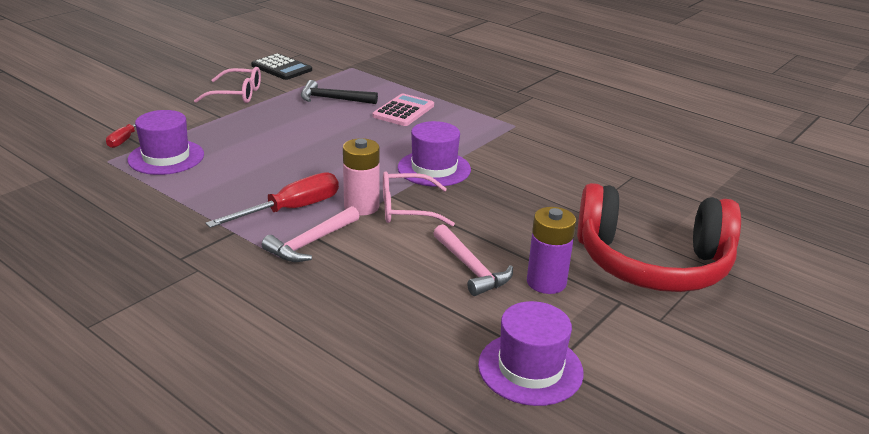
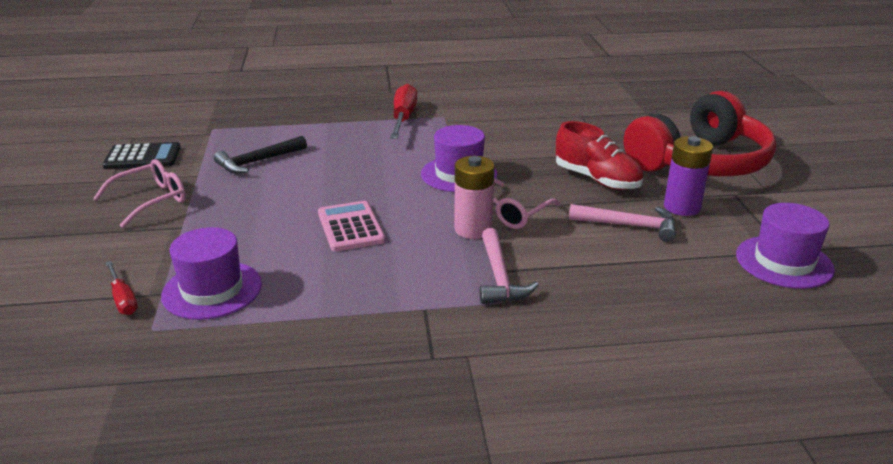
camera: 45 degrees left, 0 degrees up
(291, 209) = (428, 263): red screwdriver -> red screwdriver (403, 118)
(403, 111) = (340, 144): pink calculator -> pink calculator (350, 227)
(526, 226) = (597, 180): none -> red shoe

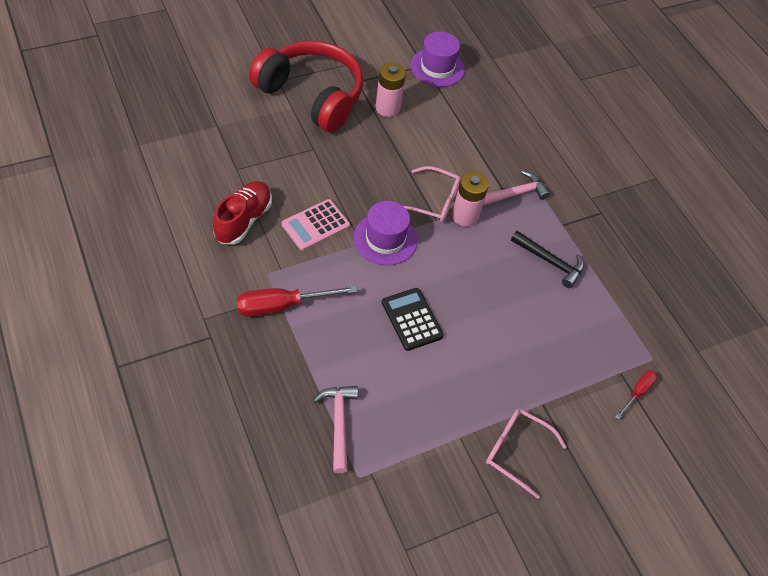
camera: 115 degrees left, 25 degrees up
(143, 157) = (445, 509): black calculator -> black calculator (411, 319)
(212, 290) = (602, 344): purple hat -> none
(257, 161) = (417, 398): black hammer -> black hammer (550, 262)
(350, 227) = (493, 289): pink calculator -> pink calculator (316, 225)
(597, 180) = (363, 153): red shoe -> red shoe (243, 220)
(629, 226) = (424, 134): pink hammer -> pink hammer (338, 423)
(682, 207) = (387, 108): purple battery -> pink battery

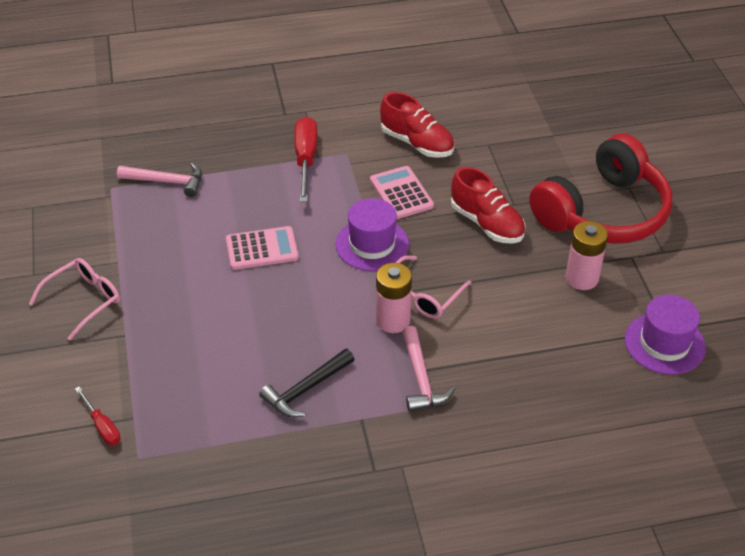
camera: 110 degrees right, 10 degrees down
(341, 165) = (486, 224): none -> red shoe
(411, 319) = (262, 249): black calculator -> pink calculator

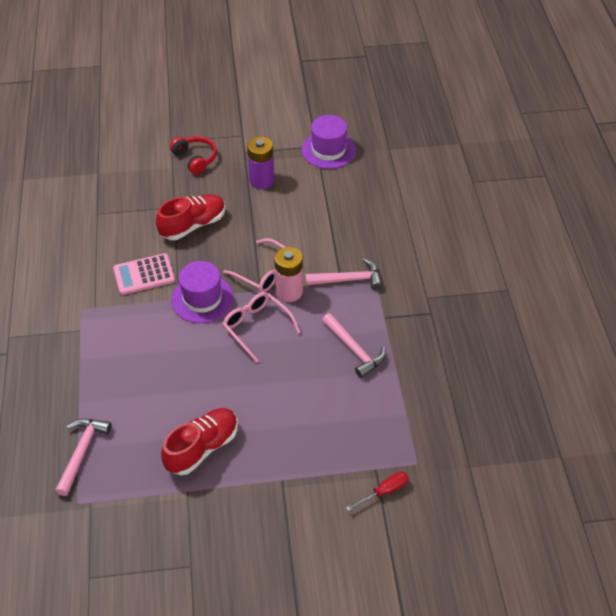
camera: 85 degrees left, 5 degrees up
(83, 300) = (234, 517): pink glasses -> pink glasses (256, 327)
(262, 249) = (192, 375): pink calculator -> none
(305, 159) = (80, 339): red screwdriver -> none
(305, 390) = (354, 350): black hammer -> pink hammer
(417, 143) = (82, 259): red shoe -> red shoe (202, 448)
(582, 278) = (261, 180): pink battery -> purple battery
(603, 212) = (195, 159): red headphones -> red headphones, size x0.45

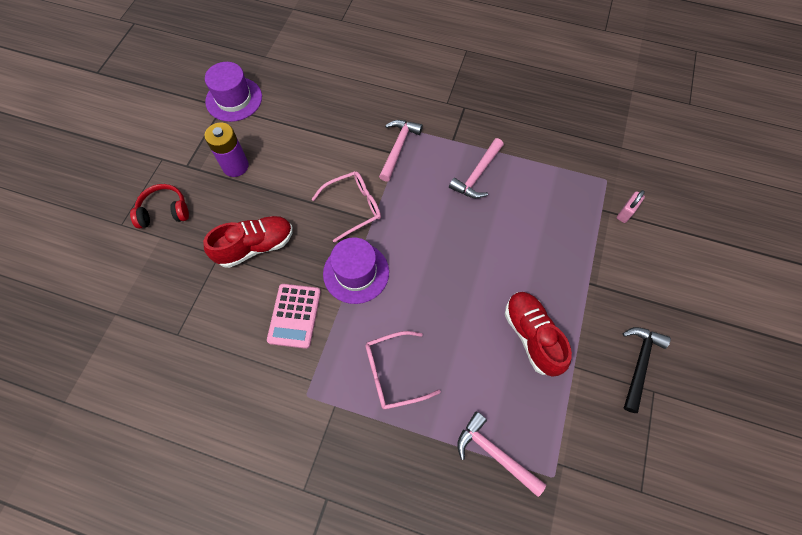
camera: 65 degrees left, 15 degrees up
(193, 225) = (255, 246): red shoe -> red shoe turned 75 degrees clockwise
(214, 546) = (639, 363): none -> black hammer
(256, 327) = (415, 239): pink glasses -> pink glasses (393, 373)
(289, 291) = (387, 197): pink battery -> none
(354, 350) = (477, 175): pink hammer -> pink hammer turned 135 degrees clockwise
(384, 491) = (625, 213): red screwdriver -> pink padlock

